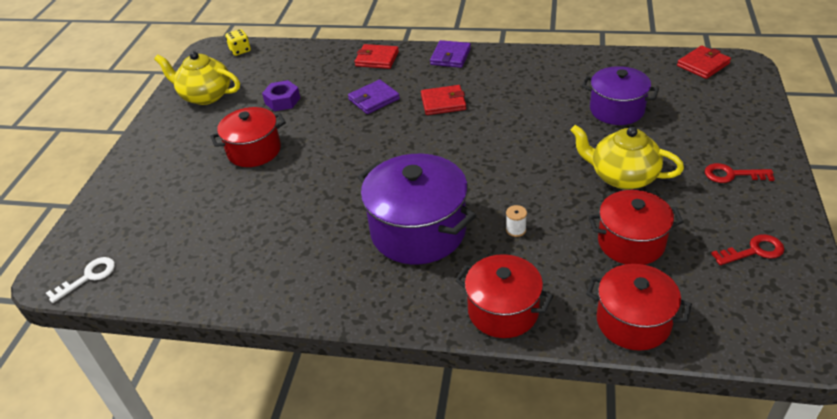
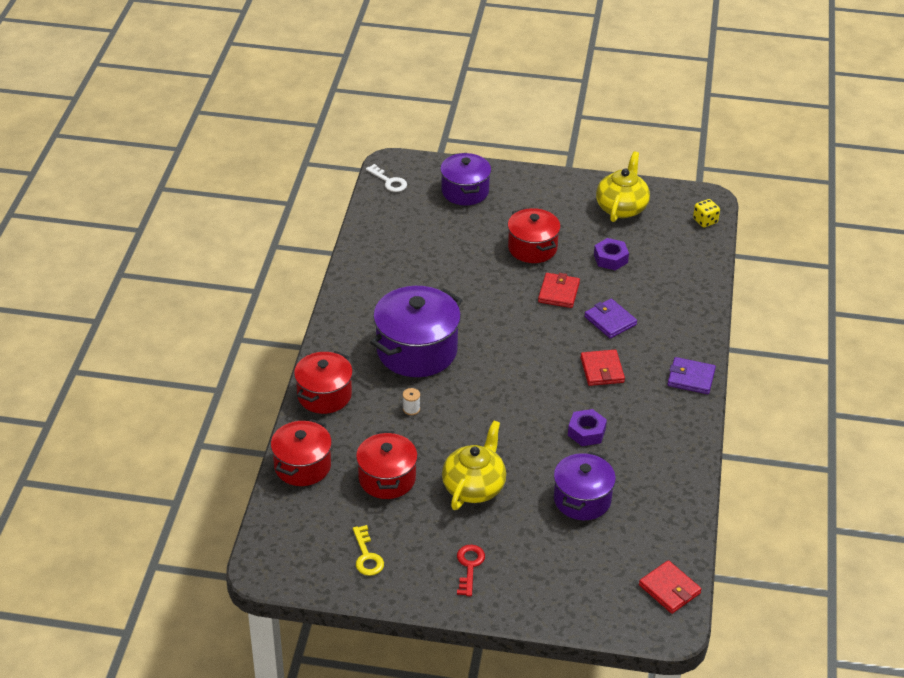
camera: 85 degrees right, 0 degrees up
(137, 206) = (465, 191): none -> purple pot
(377, 59) = (687, 321): red wallet -> red wallet (558, 292)
(529, 109) = (586, 432): none -> purple nut
(754, 251) = (367, 556): red key -> yellow key

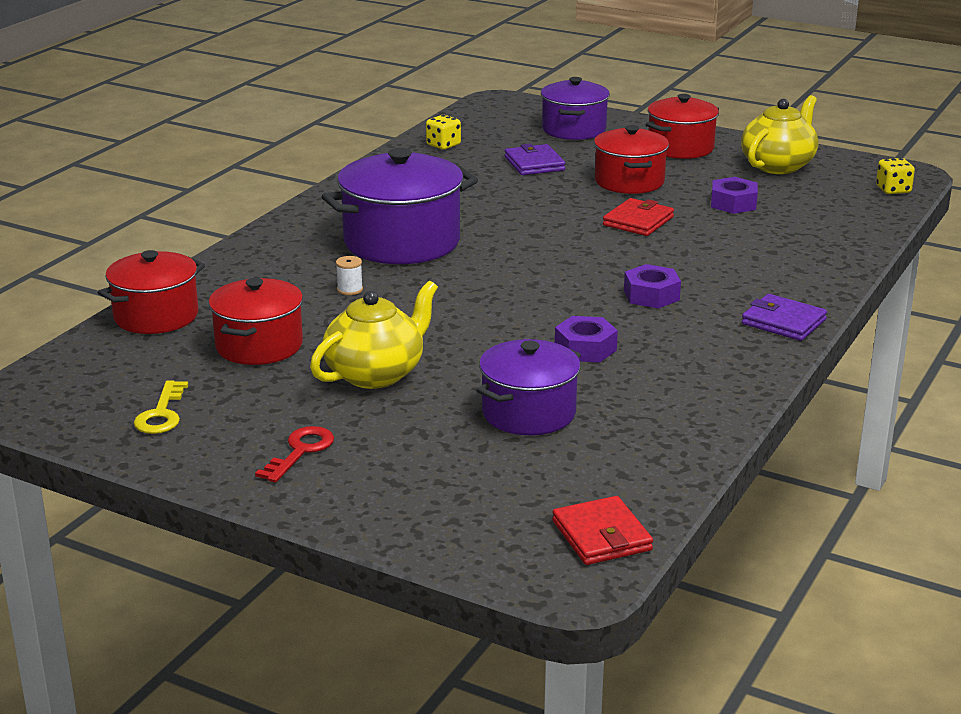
camera: 20 degrees right, 15 degrees down
(324, 395) = (245, 261): red pot -> red pot (680, 148)
(383, 230) = (443, 145): none -> yellow dice
(389, 181) = (483, 112): white key -> none
(602, 370) = (651, 295): red wallet -> purple nut
(610, 321) = (695, 254): purple wallet -> purple wallet (534, 164)

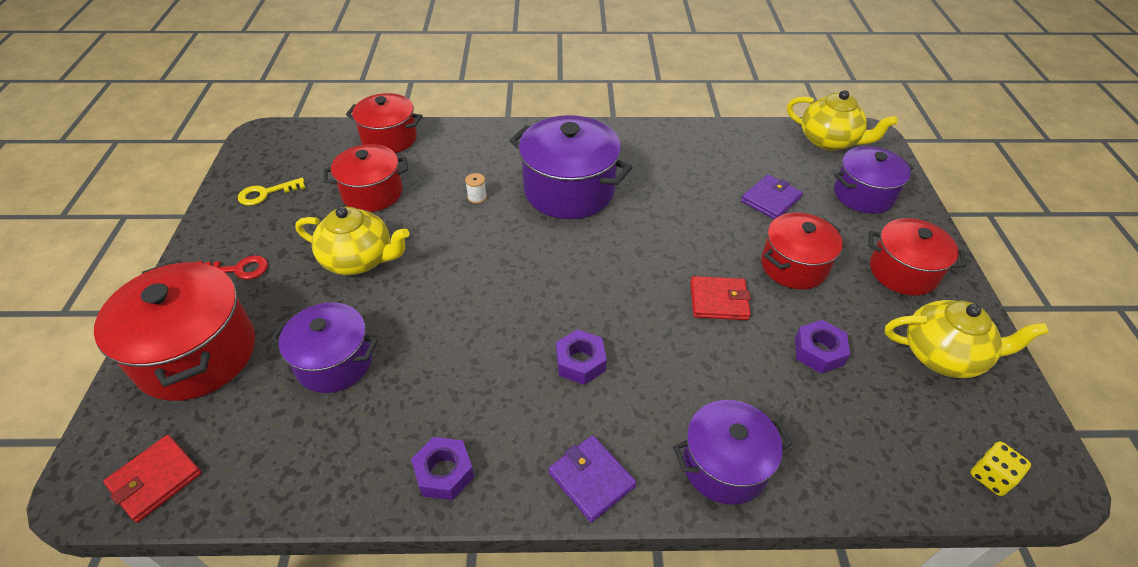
camera: 60 degrees right, 20 degrees up
(428, 494) = (197, 354): none -> red pot
(443, 145) = (753, 143): yellow dice -> none
(484, 117) = (829, 141): none -> yellow teapot
(585, 348) = (457, 355): purple nut -> purple nut (444, 473)
(783, 322) = (591, 479): purple wallet -> purple wallet turned 45 degrees counterclockwise
(812, 269) = (724, 465): none -> purple pot

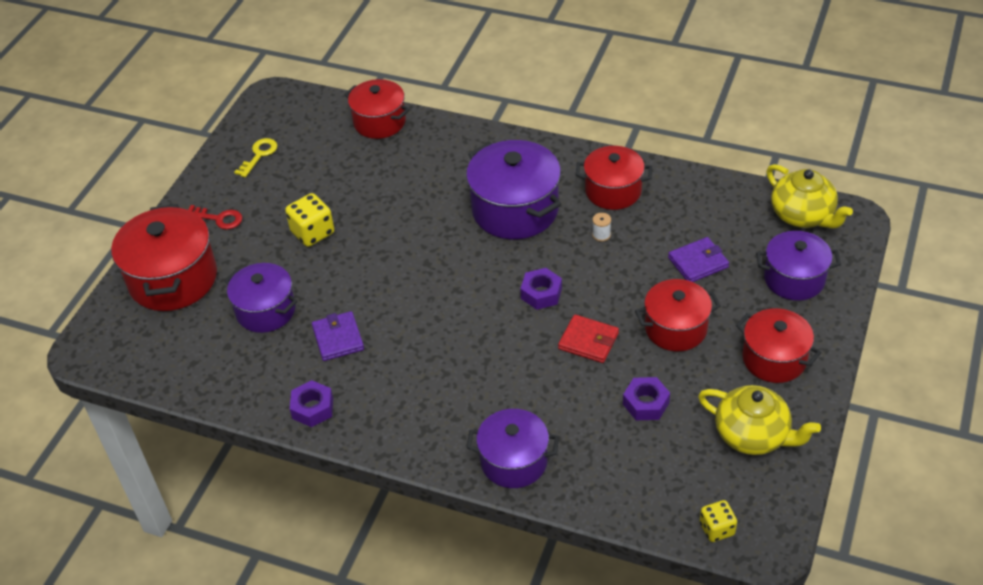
camera: 25 degrees right, 0 degrees up
(155, 479) = (127, 359): red wallet -> none
(266, 193) = (259, 155): yellow key -> yellow key turned 120 degrees clockwise
(359, 259) = (312, 232): yellow teapot -> yellow dice
(372, 193) = (345, 174): red pot -> red pot (613, 191)
(477, 197) = (431, 198): white spool -> white spool (601, 235)
(580, 362) = (447, 359): purple nut -> purple nut (541, 293)
(591, 479) = (412, 442): purple wallet -> purple wallet (338, 338)

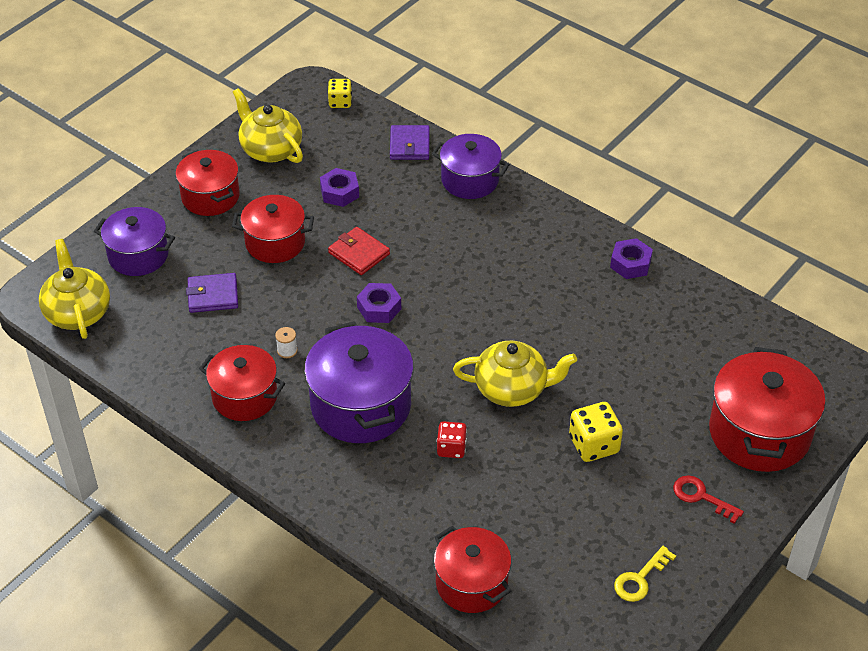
camera: 165 degrees left, 0 degrees up
(266, 311) = (661, 368): purple pot -> none
(338, 338) = (592, 320): purple wallet -> purple wallet (409, 145)
(393, 257) = (512, 389): none -> yellow teapot
(427, 199) = (451, 448): none -> red dice

